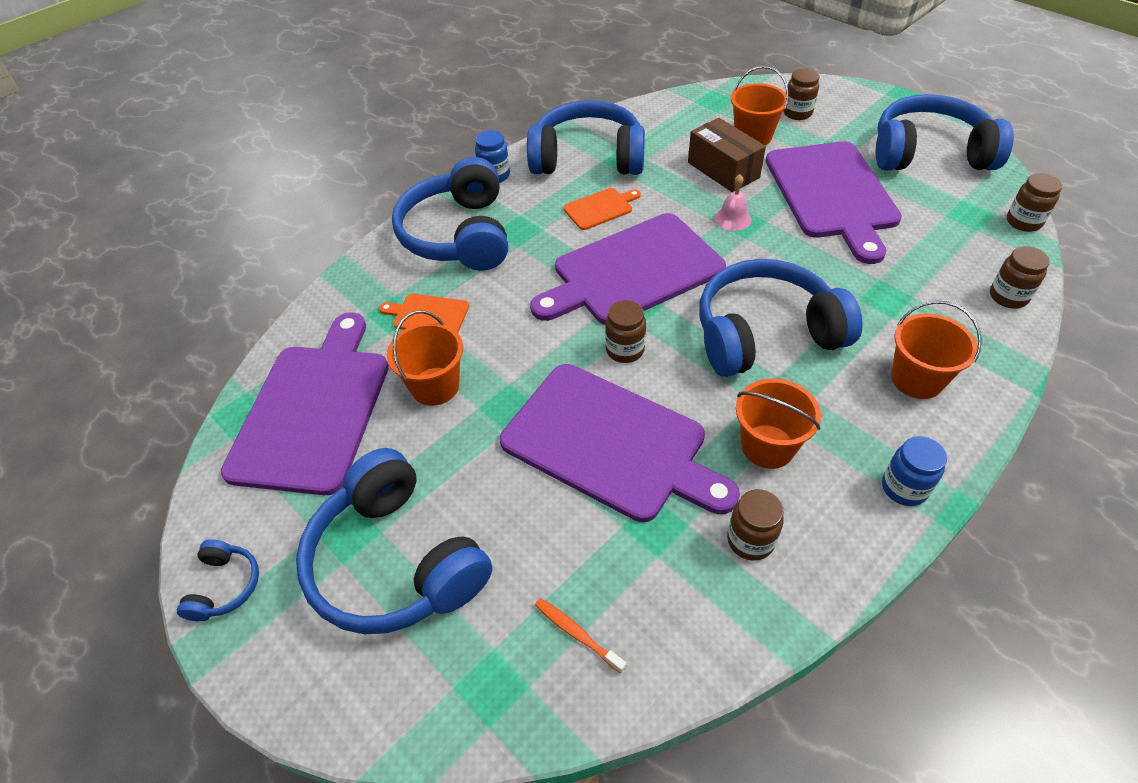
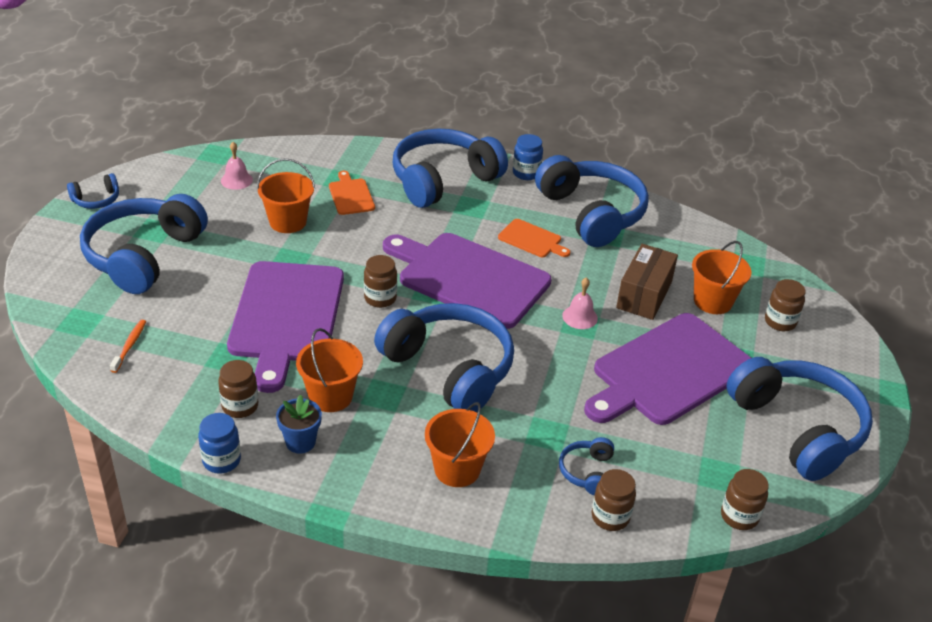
camera: 55 degrees right, 10 degrees down
(313, 410) = (236, 180): purple cutting board -> pink bell
(833, 499) = (300, 442): none -> blue flower pot
(904, 488) = (333, 480): blue jar -> blue jar (221, 460)
(946, 290) = (587, 472): none -> blue headphones

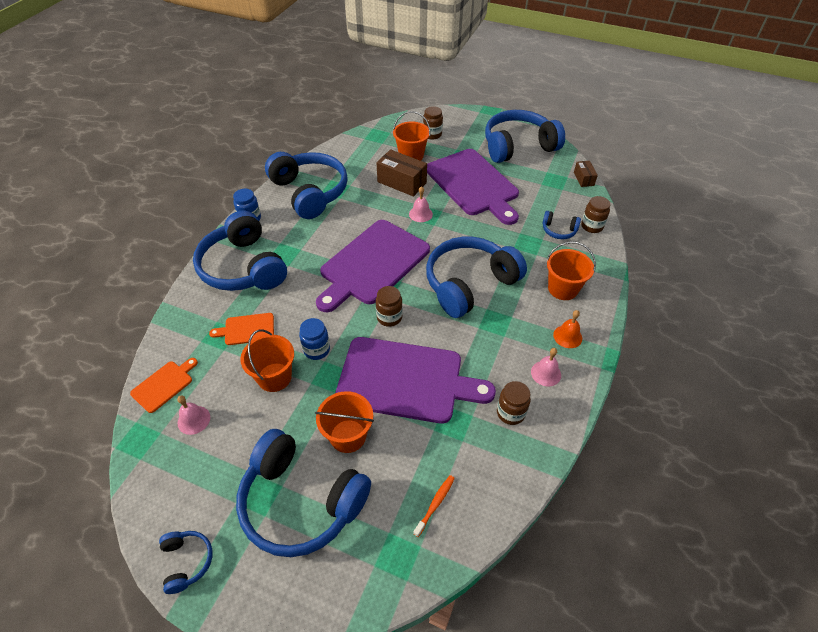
camera: 80 degrees left, 10 degrees up
(129, 345) = (435, 504): orange toothbrush -> orange toothbrush turned 105 degrees clockwise
(221, 460) = (569, 424): blue jar -> blue jar (316, 350)
(300, 442) = (546, 373): blue flower pot -> pink bell
(330, 396) = (498, 353): orange bucket -> orange bucket (348, 436)
(365, 469) = (567, 336): none -> orange bell
(532, 239) = (333, 226): orange cutting board -> orange cutting board (164, 385)
(591, 213) = (310, 192): blue headphones -> blue headphones turned 75 degrees clockwise
(739, 516) = (583, 179): brown jar -> brown box

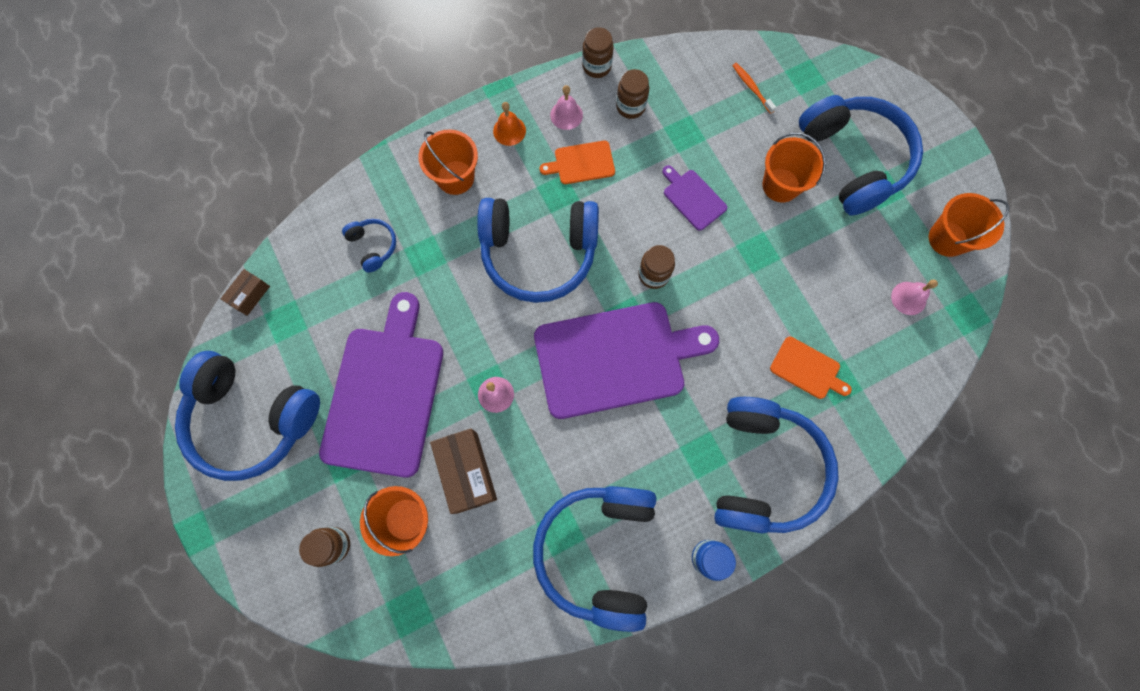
camera: 140 degrees left, 25 degrees up
(164, 385) = (922, 359): orange cutting board -> orange cutting board (581, 163)
(187, 561) = (963, 178): blue headphones -> none
(274, 377) = (811, 289): orange bucket -> orange bucket (947, 239)
(316, 350) = (752, 290): blue jar -> none
(405, 380) = (692, 198): purple cutting board -> purple cutting board, size x0.44
(435, 504) = (751, 88): orange toothbrush -> orange toothbrush turned 75 degrees clockwise
(592, 226) = (333, 224): brown jar -> brown jar (596, 66)

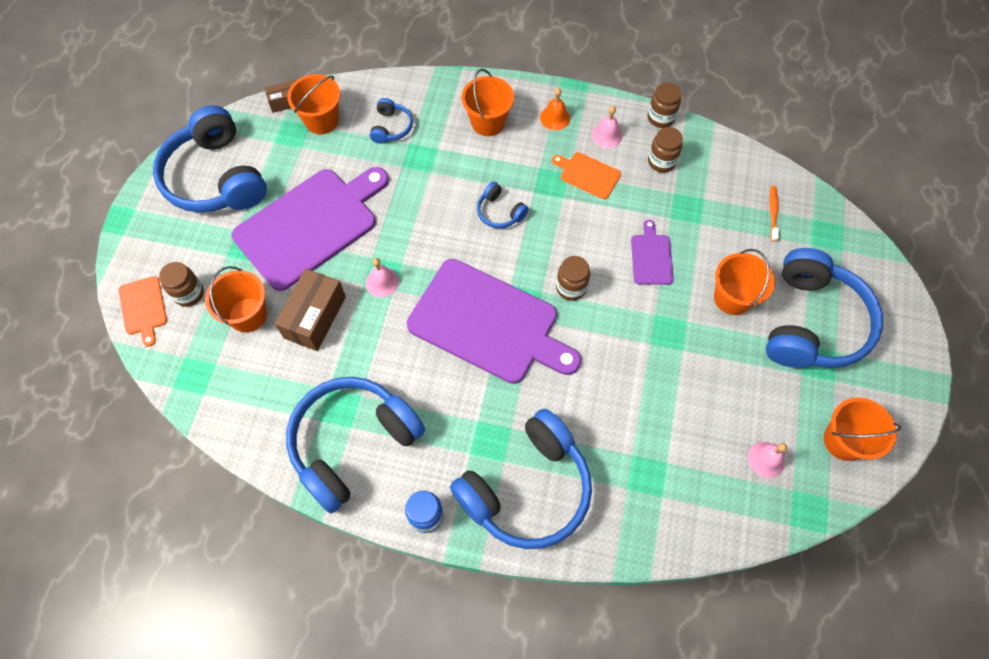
camera: 40 degrees right, 10 degrees down
(302, 288) = (321, 120): none -> orange bucket
(539, 253) = (500, 212): blue headphones -> blue headphones, size x0.43
(807, 369) = (630, 445): orange cutting board -> orange cutting board (143, 308)

